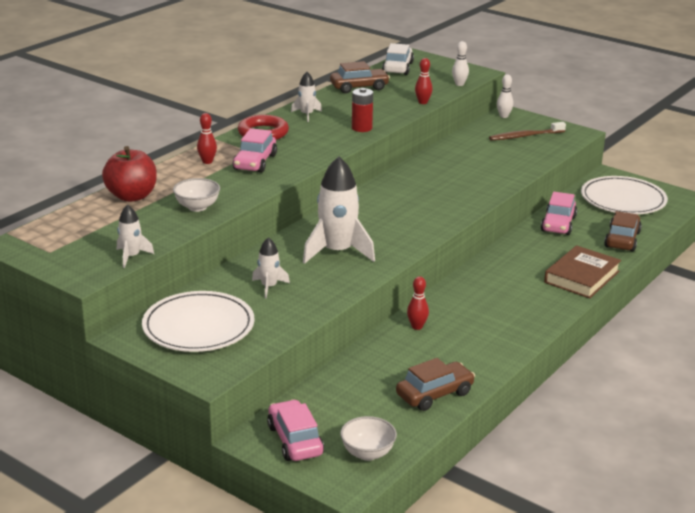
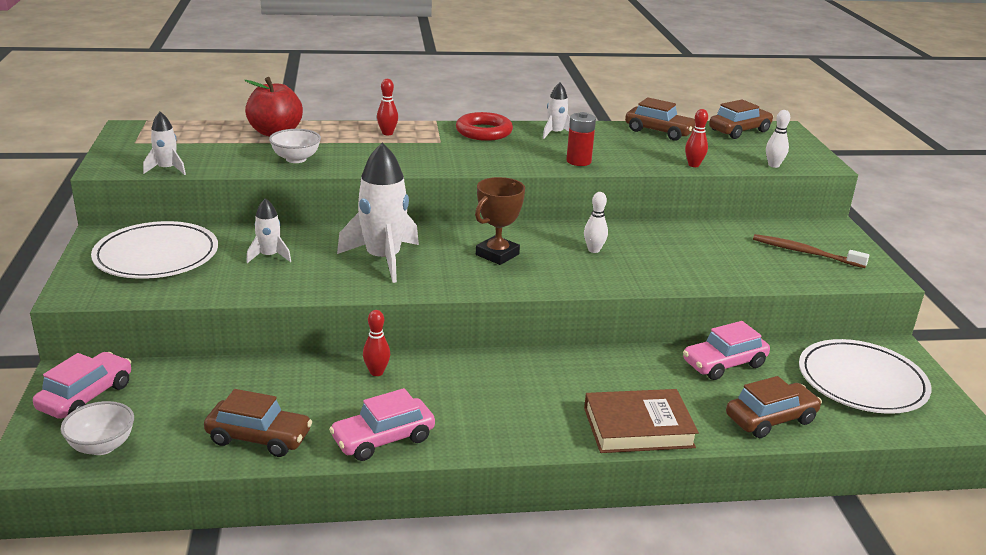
camera: 45 degrees right, 0 degrees up
(255, 162) = (421, 148): pink car -> pink car (383, 439)
(389, 216) = (497, 254): none -> brown trophy
(397, 68) = (739, 131): white car -> brown car
(503, 116) = (821, 226): white bowling pin -> white bowling pin (594, 250)

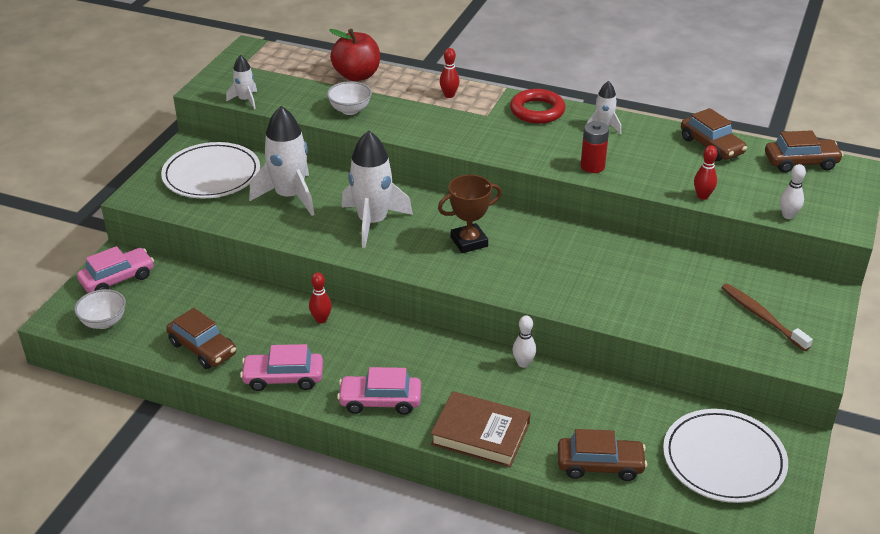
camera: 30 degrees right, 10 degrees up
(269, 256) = (290, 196): white rocket -> white rocket, size x1.96
(594, 250) = (558, 259): white bowling pin -> white bowling pin (523, 363)
(724, 364) = (610, 401): pink car -> pink car (380, 401)

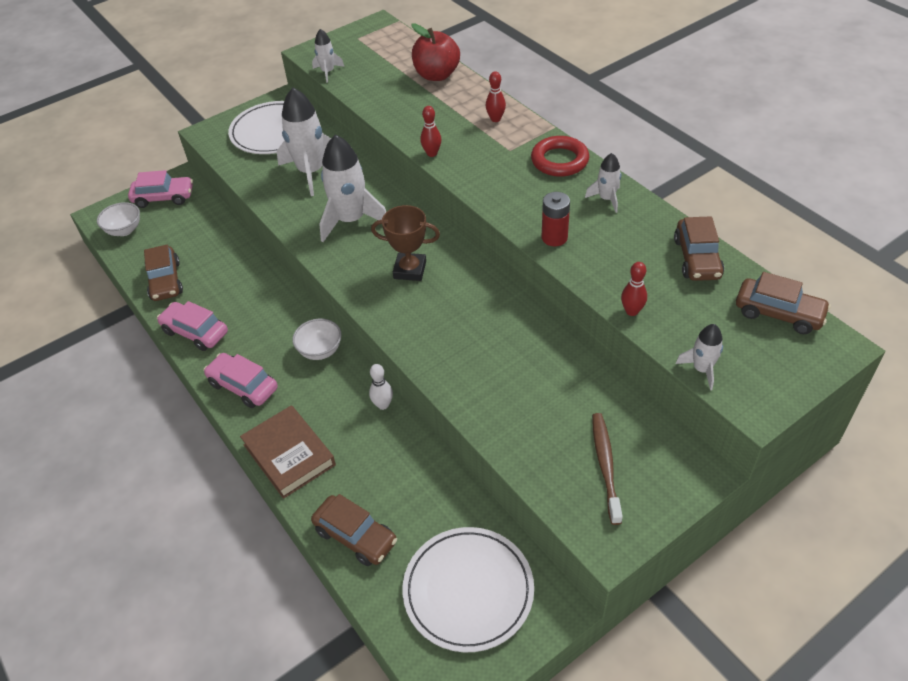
camera: 35 degrees right, 10 degrees up
(321, 319) = (267, 292): red bowling pin -> red bowling pin (432, 153)
(350, 110) = (399, 107): white bowl -> white bowl (320, 351)
(788, 215) = (702, 369): white bowling pin -> white rocket

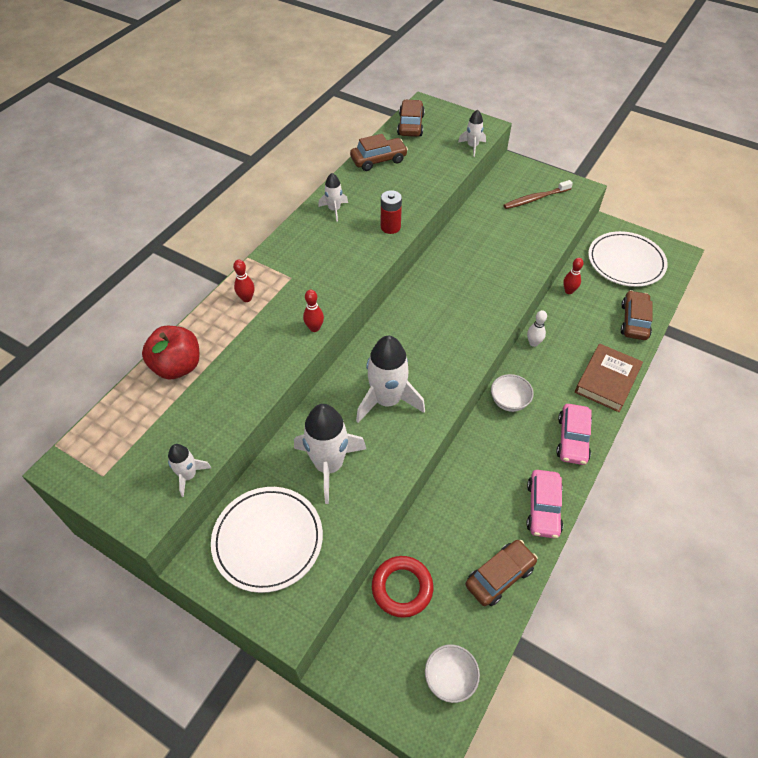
camera: 115 degrees left, 5 degrees up
(164, 197) = (378, 666): pink car -> none
(410, 270) = (429, 336): brown trophy -> none
(559, 161) = (296, 244): red ring -> red ring (402, 588)
(632, 311) = (442, 179): red bowling pin -> red bowling pin (569, 291)

